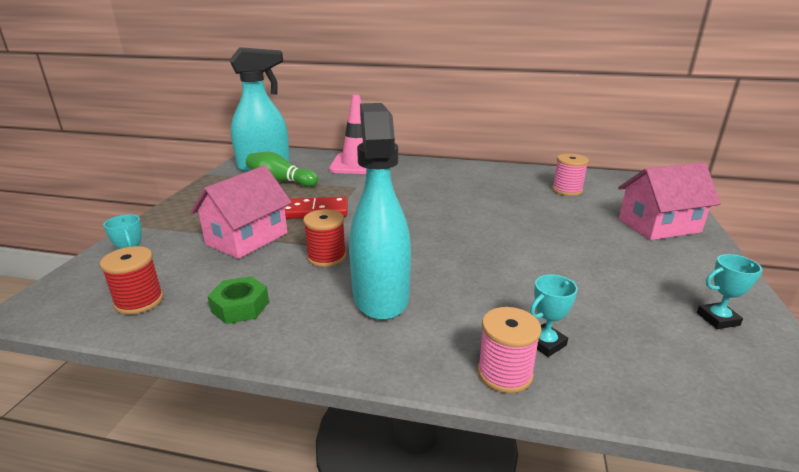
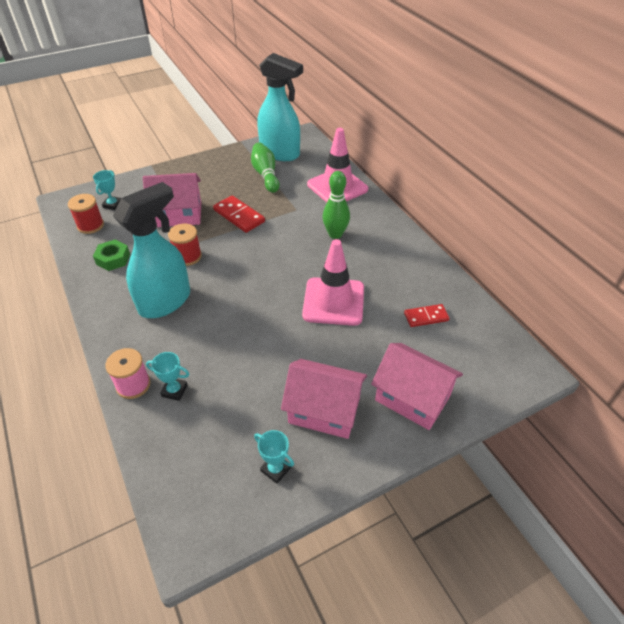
camera: 50 degrees right, 20 degrees up
(418, 185) = (335, 234): none -> green bowling pin
(504, 214) = (333, 301): none -> pink traffic cone
(567, 190) = (426, 317): pink spool -> red domino
(647, 266) = (324, 410): none -> pink house

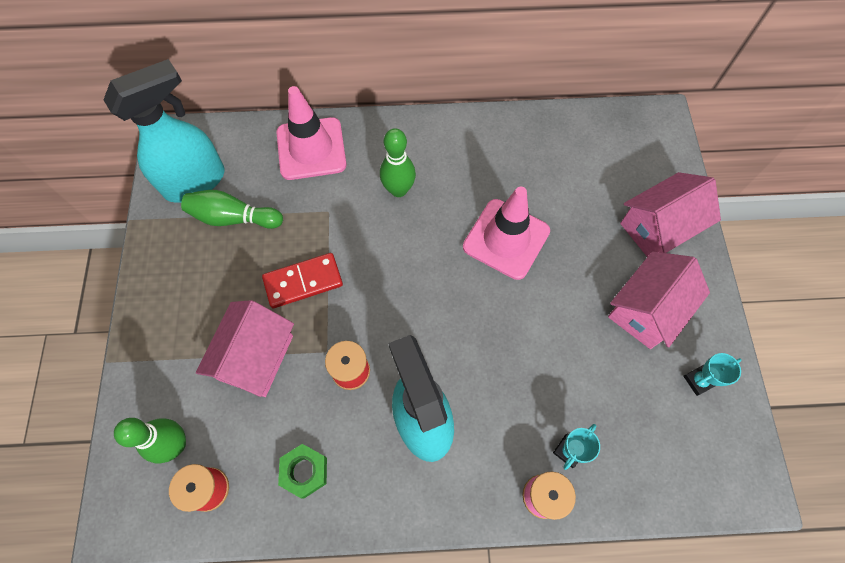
camera: 65 degrees left, 20 degrees up
(113, 205) = (175, 444): turquoise trophy -> green bowling pin
(426, 317) = (564, 166): red domino -> none

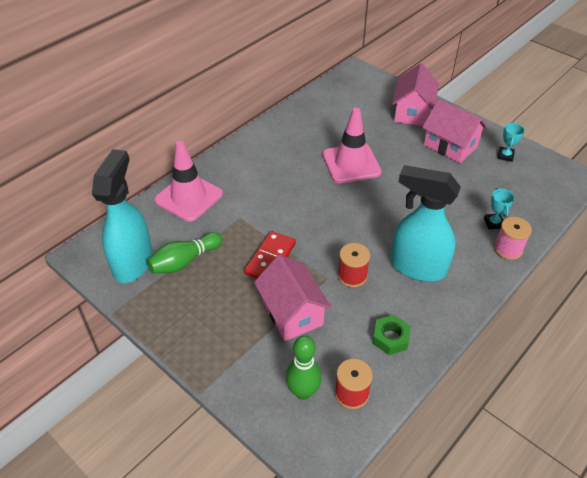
camera: 45 degrees left, 20 degrees down
(398, 190) = (266, 181): green bowling pin -> none
(646, 310) = (450, 146): pink house -> pink house turned 45 degrees counterclockwise

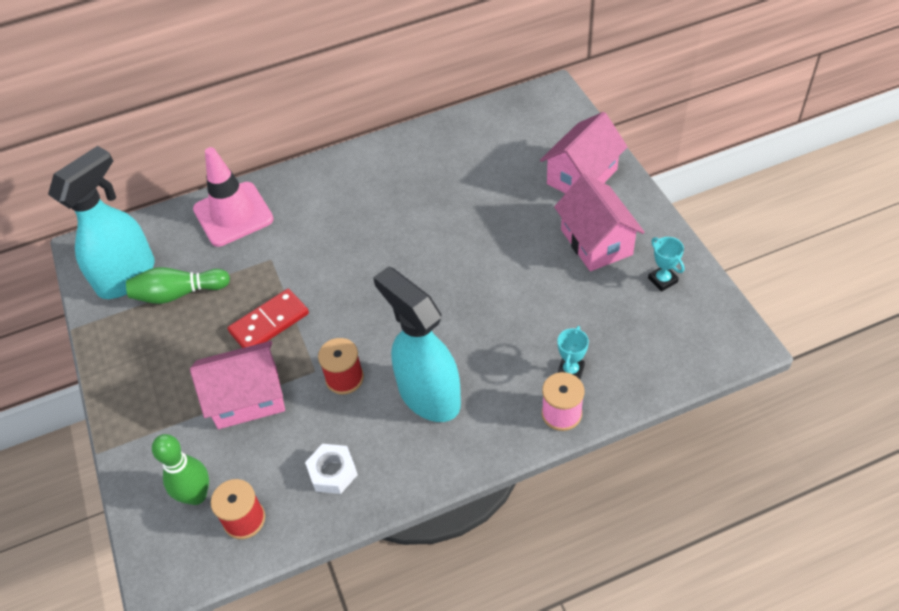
camera: 30 degrees right, 5 degrees up
(292, 313) = (248, 398): pink house -> pink house turned 75 degrees clockwise
(351, 163) = (448, 228): pink traffic cone -> none
(390, 338) = (333, 472): green nut -> white nut
(505, 156) = (662, 280): turquoise trophy -> turquoise trophy turned 75 degrees counterclockwise

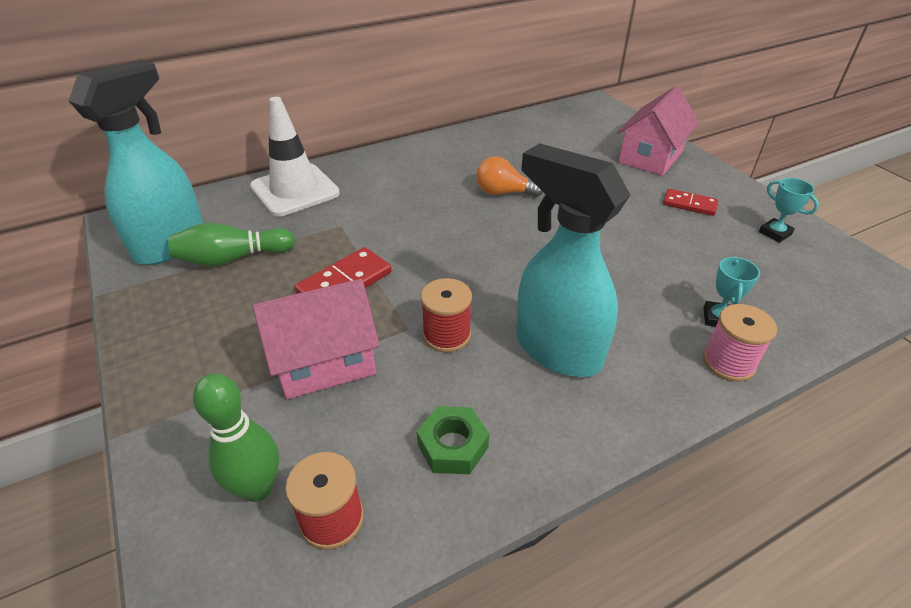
camera: 10 degrees left, 10 degrees down
(233, 214) = (295, 190): pink traffic cone -> white traffic cone
(333, 472) = (453, 446): white nut -> green nut
(424, 222) = (503, 193): none -> orange light bulb
(596, 242) = (689, 204): pink house -> red domino

